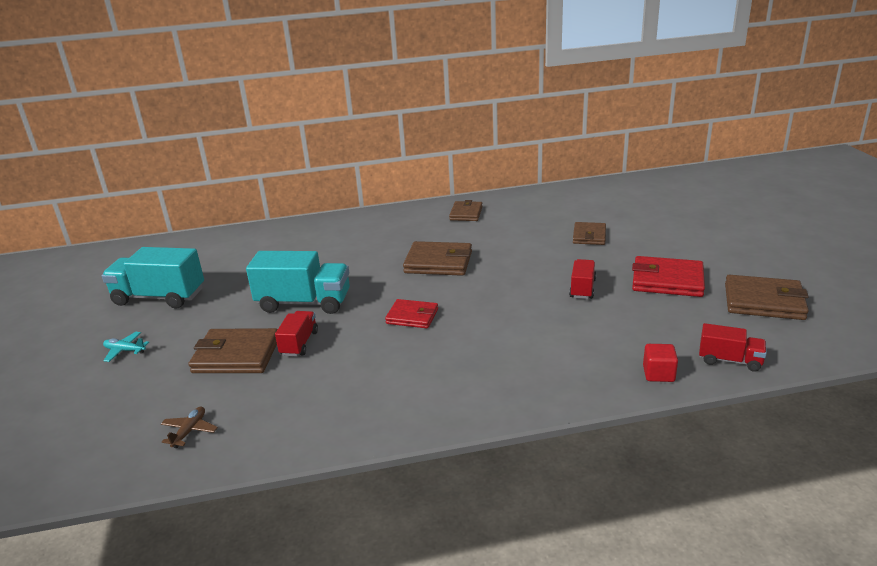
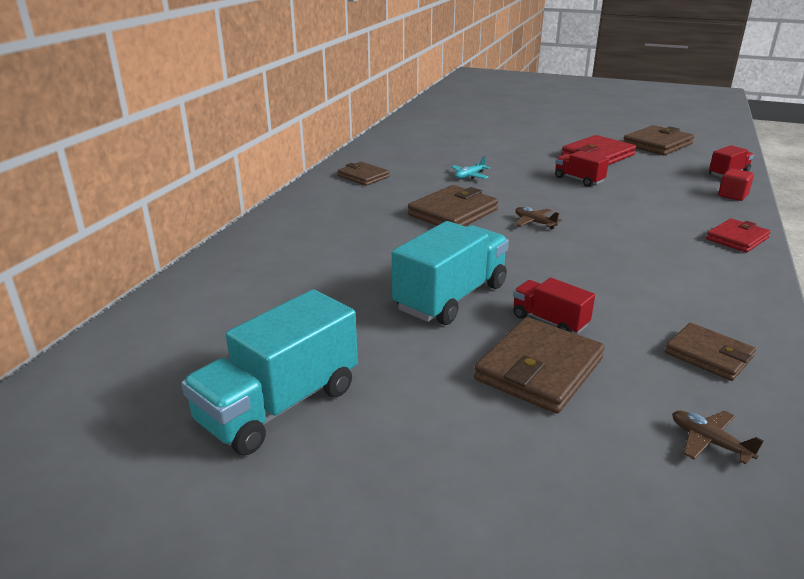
camera: 60 degrees left, 0 degrees up
(125, 350) = (426, 470): turquoise plane -> turquoise plane (469, 176)
(412, 316) = (553, 250): red wallet -> red wallet (737, 239)
(457, 296) = (534, 222): none -> brown plane
(589, 236) = (489, 153): brown wallet -> brown wallet (708, 355)

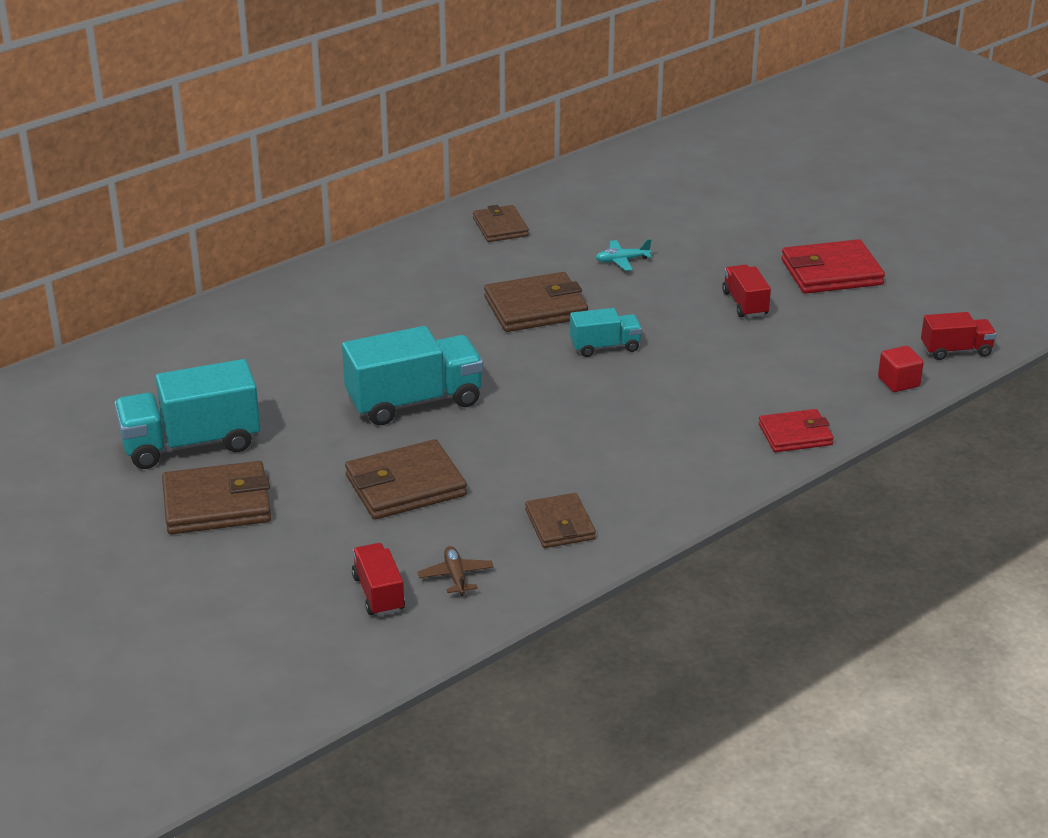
camera: 30 degrees right, 5 degrees up
(534, 222) = (605, 347): brown plane -> turquoise truck
(549, 321) = (469, 452): red truck -> red truck (378, 593)
(657, 144) = (948, 276): brown wallet -> brown wallet (217, 504)

